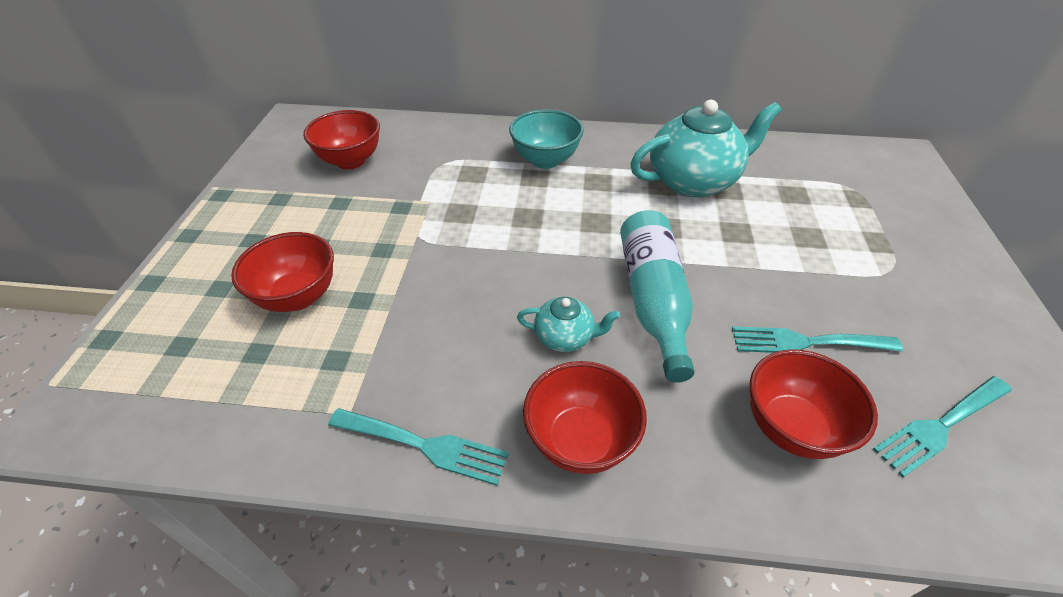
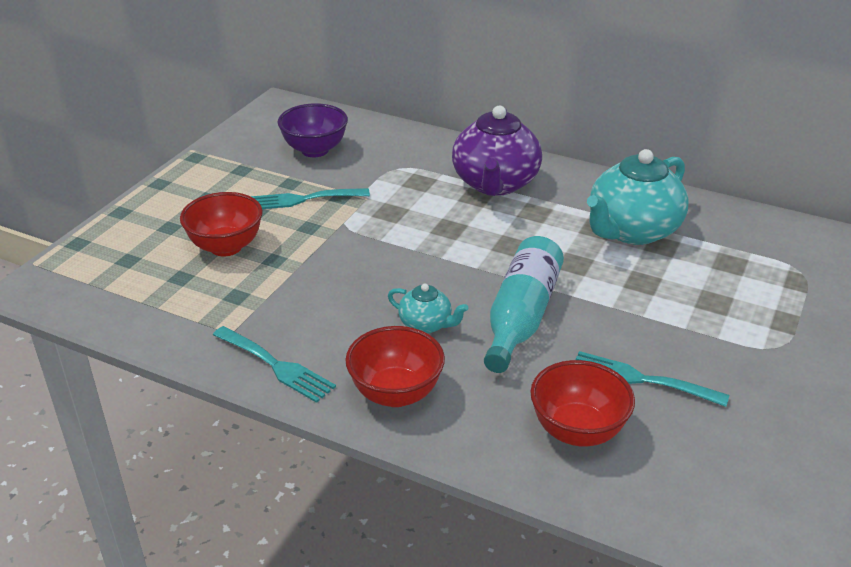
camera: 20 degrees right, 10 degrees down
(350, 161) = (315, 150): red bowl -> purple bowl
(545, 160) = (495, 184): turquoise bowl -> purple teapot
(693, 181) = (632, 231): turquoise teapot -> turquoise teapot turned 135 degrees clockwise
(940, 426) = (715, 465): turquoise fork -> turquoise fork (302, 199)

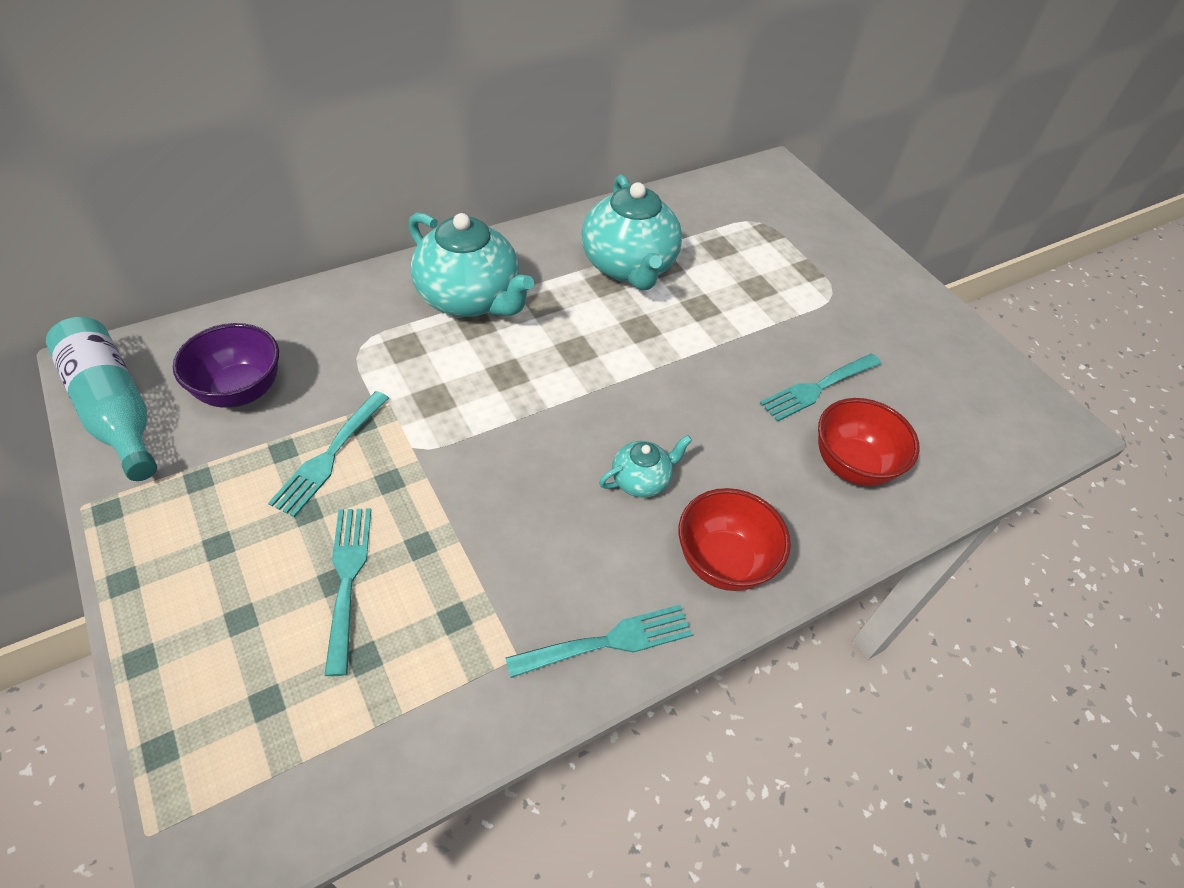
camera: 60 degrees left, 15 degrees up
(226, 247) = (347, 578): red bowl -> turquoise fork
(495, 184) = (470, 299): purple teapot -> turquoise teapot
(521, 317) = (684, 408): turquoise bottle -> turquoise bottle (114, 409)

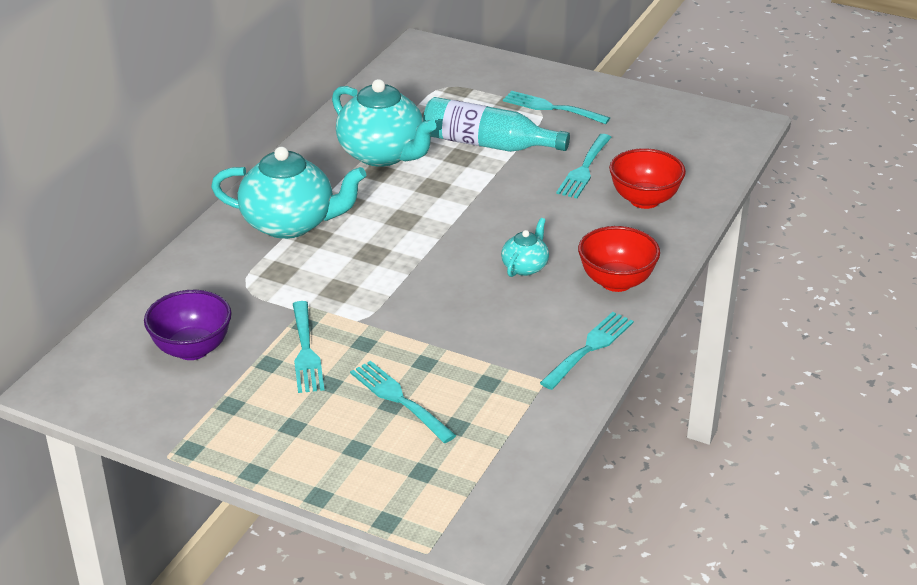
camera: 30 degrees left, 15 degrees down
(114, 409) = (111, 402): turquoise bottle -> turquoise bottle (487, 144)
(846, 296) = (551, 108): none -> turquoise fork

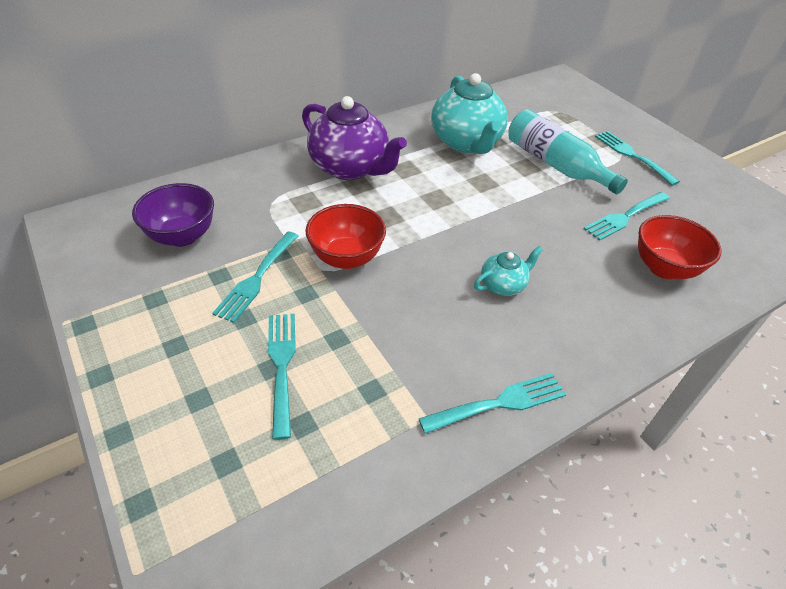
camera: 30 degrees right, 10 degrees up
(290, 224) = (350, 168): turquoise teapot -> purple teapot
(616, 282) = (579, 340): red bowl -> red bowl (346, 258)

